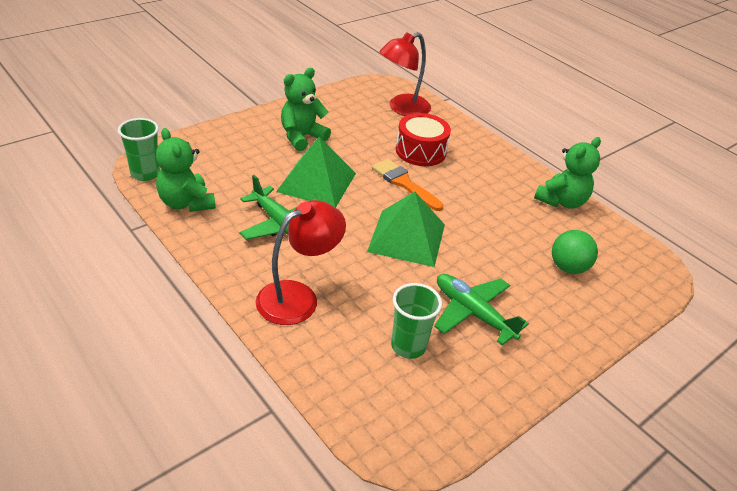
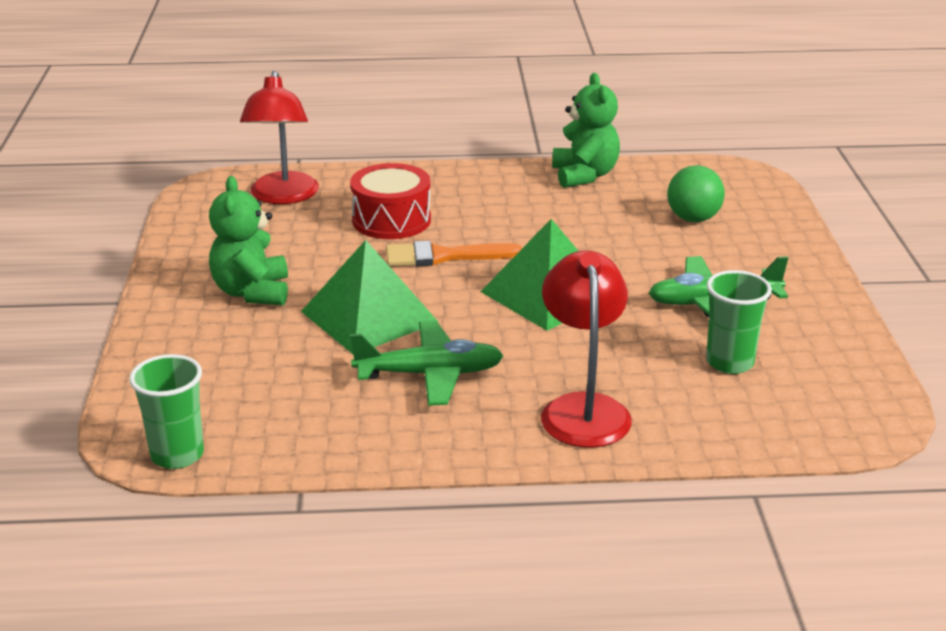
camera: 50 degrees left, 10 degrees down
(186, 203) = (295, 437): green teddy bear -> none

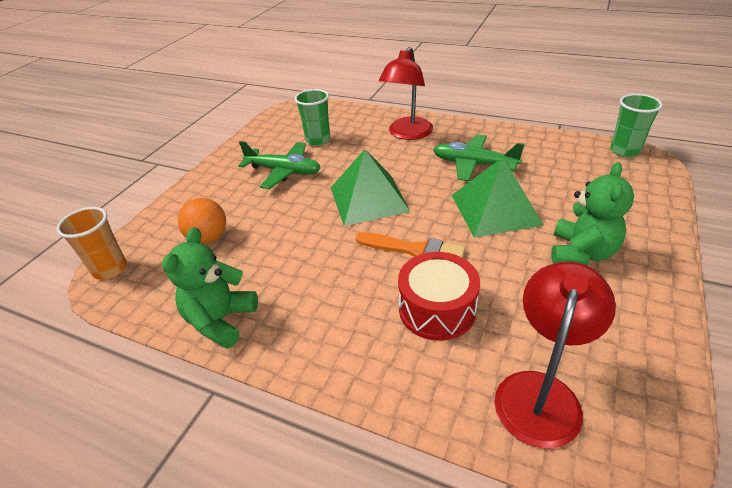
camera: 150 degrees left, 10 degrees up
(693, 219) = (208, 238): green ball -> orange ball
(751, 179) = (110, 269): none -> orange cup

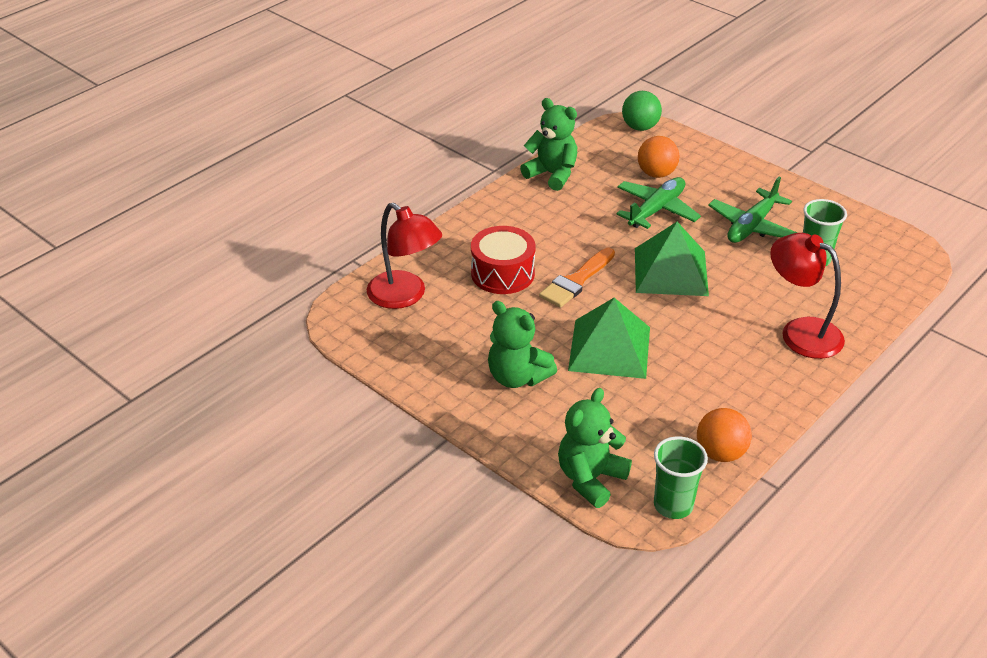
camera: 105 degrees right, 0 degrees up
(110, 269) = (640, 127): orange cup -> green ball
(474, 164) = (702, 363): green plane -> green plane (656, 210)
(557, 143) = (720, 453): none -> orange ball
(645, 187) = (590, 478): none -> green teddy bear

